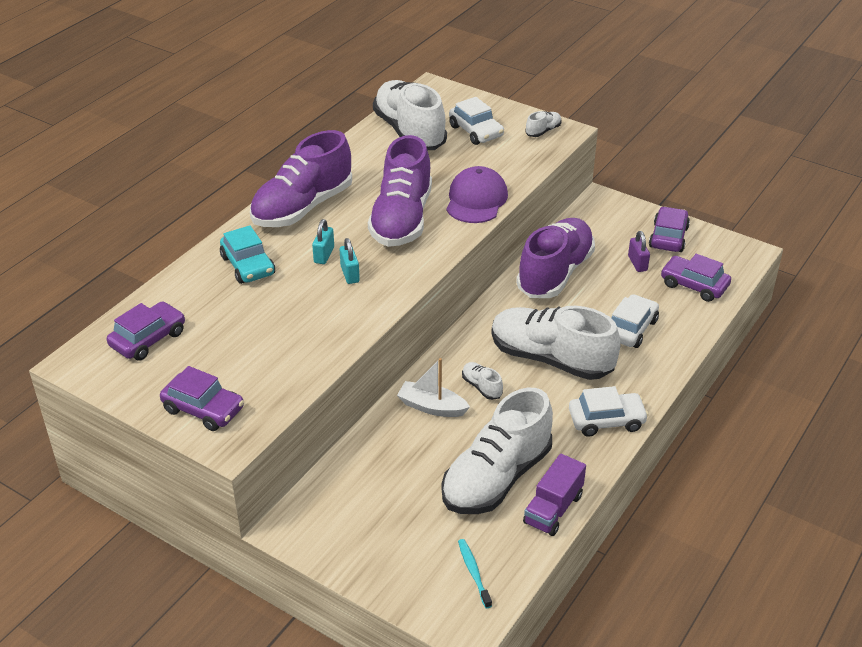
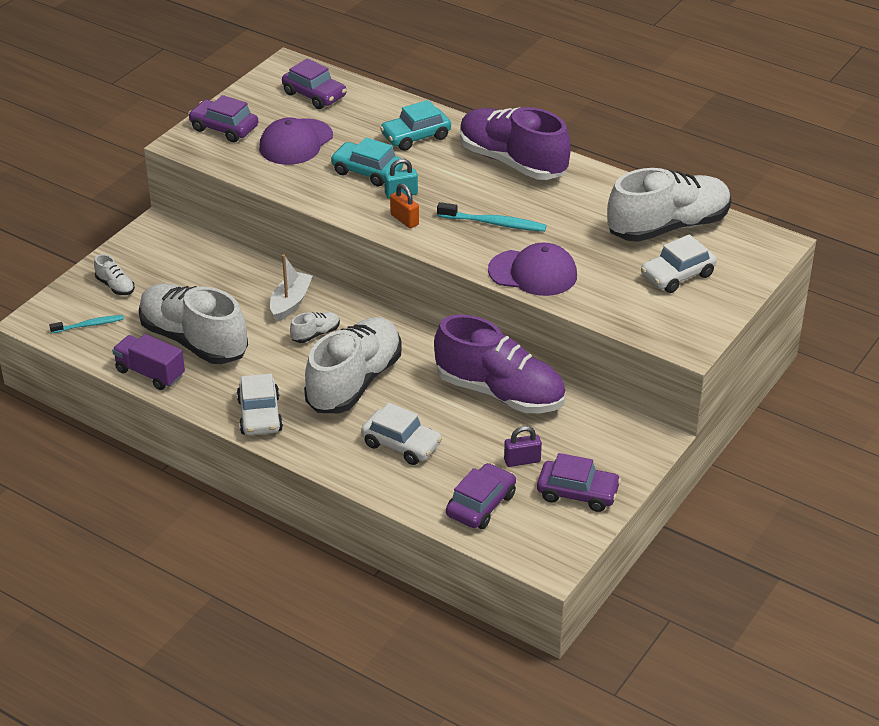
camera: 90 degrees right, 0 degrees up
(203, 409) = (224, 128): purple car -> purple car turned 90 degrees clockwise
(244, 350) = (296, 142): none -> purple cap
(308, 297) = (367, 171): none -> turquoise car
(324, 255) = (432, 178): turquoise padlock -> none
(394, 271) = (404, 220): none -> orange padlock
(401, 219) = (494, 223): purple shoe -> turquoise toothbrush
(543, 131) = (686, 327): white shoe -> white shoe (115, 286)

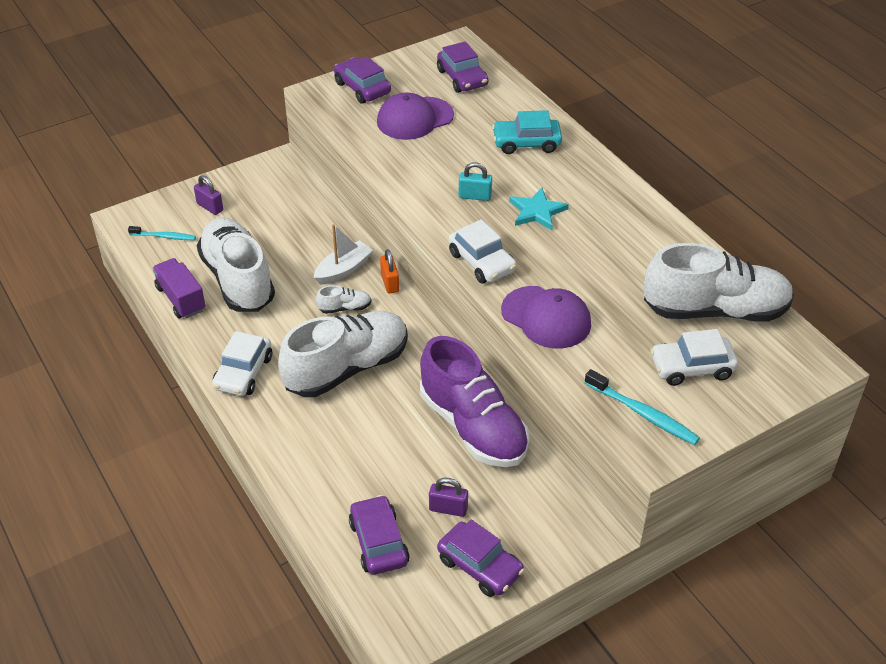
camera: 25 degrees right, 5 degrees up
(115, 286) = (210, 207): white shoe -> purple padlock
(367, 171) = (458, 165): turquoise car -> none
(401, 444) = (347, 448): white car -> white car (482, 262)
(404, 220) = (460, 223): orange padlock -> orange padlock (390, 283)
(465, 191) = (537, 211): none -> turquoise star
(481, 505) = (378, 542): purple car -> purple car turned 75 degrees counterclockwise
(494, 223) = (542, 253): turquoise toothbrush -> turquoise toothbrush (643, 413)
(512, 162) = (601, 194): purple shoe -> none

